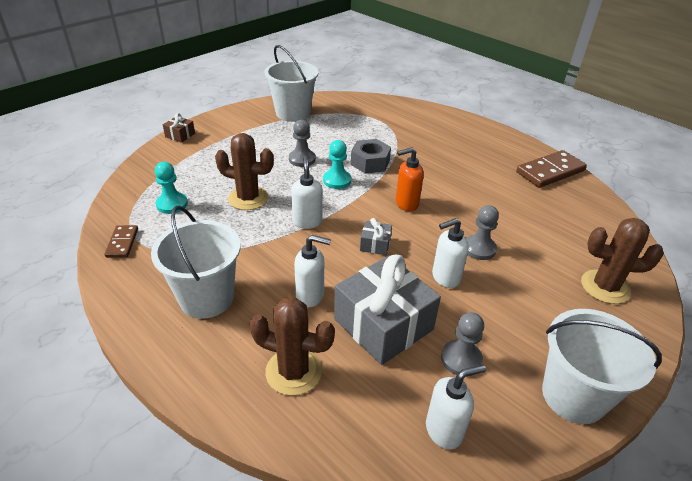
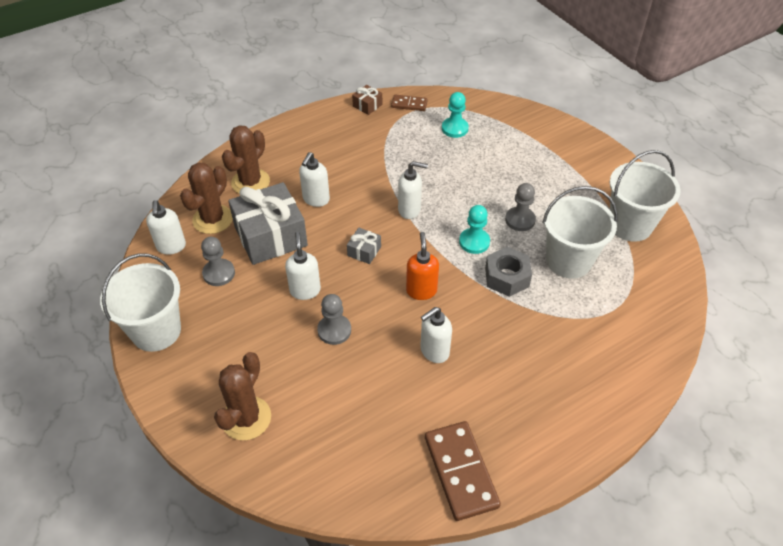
camera: 105 degrees right, 10 degrees up
(180, 135) = (576, 133): brown gift -> brown gift (367, 105)
(206, 298) = (334, 145): white bucket -> white bucket (568, 260)
(248, 198) = (454, 174): brown cactus -> brown cactus (213, 219)
(464, 191) = (434, 351): none -> white soap dispenser

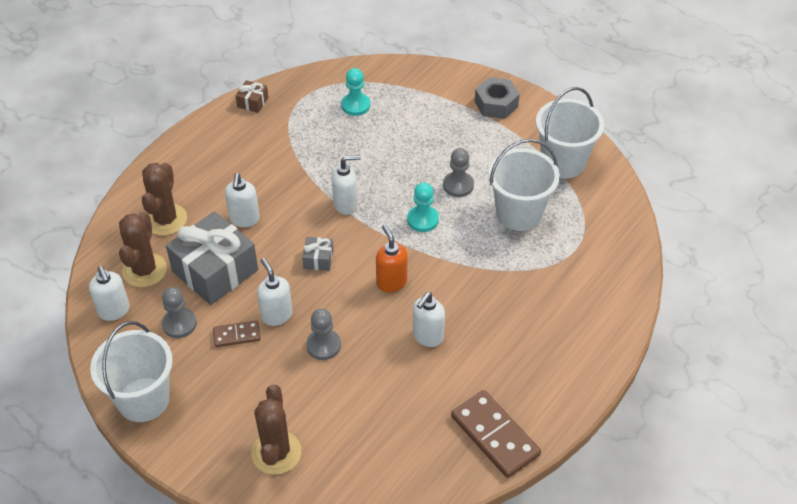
camera: 20 degrees left, 0 degrees up
(409, 104) = (297, 90): brown domino -> brown domino (237, 335)
(507, 277) = (467, 246): grey nut -> grey nut (496, 104)

